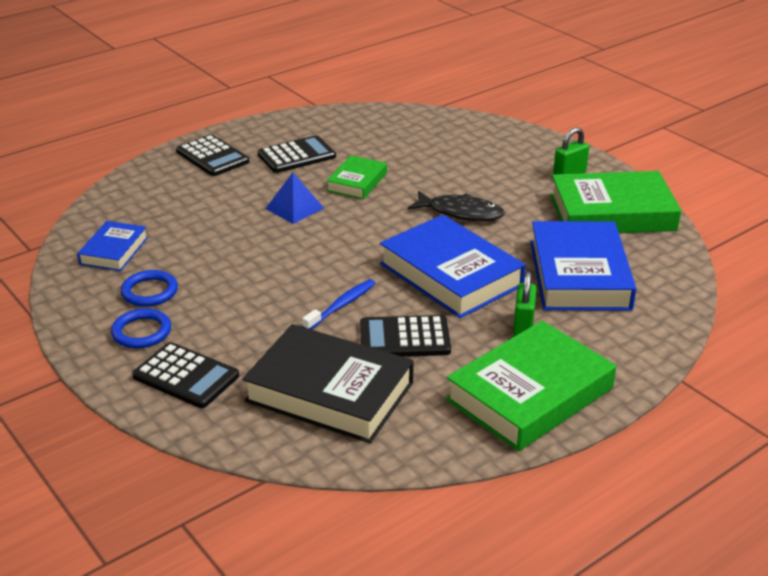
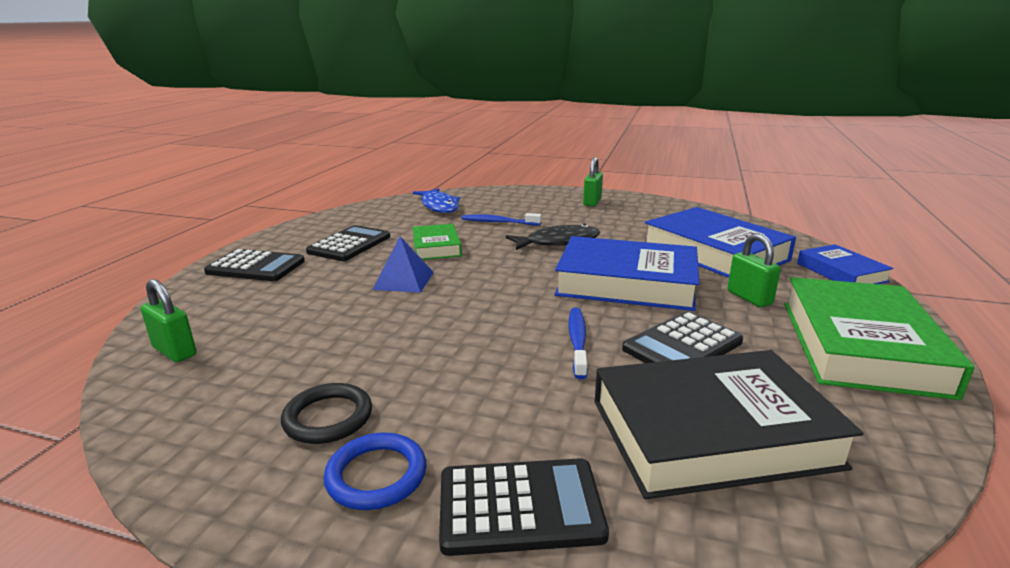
camera: 35 degrees left, 10 degrees down
(112, 214) = (175, 351): none -> green padlock
(114, 251) = (218, 390): blue book -> blue book (841, 272)
(149, 292) = (328, 417): blue ring -> black ring
(419, 132) = (439, 206): none -> blue fish
(443, 171) = (498, 222): none -> blue toothbrush
(612, 212) = (660, 213): green book -> none

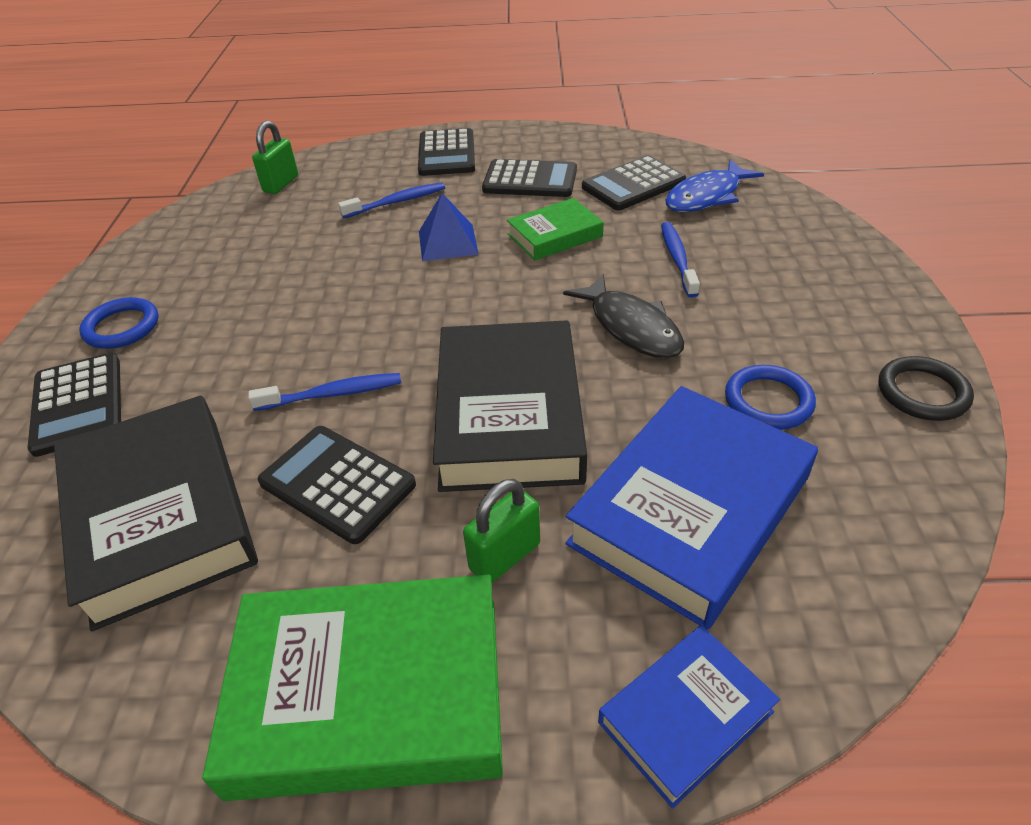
camera: 75 degrees right, 20 degrees up
(310, 294) = (397, 202): none -> blue toothbrush
(328, 417) = (192, 283): black ring -> black ring (922, 393)
(400, 219) = (633, 184): none -> black calculator
(592, 202) = (857, 330): green padlock -> none
(626, 283) = (509, 415): blue book -> black book
(638, 225) = (768, 401): none -> blue ring

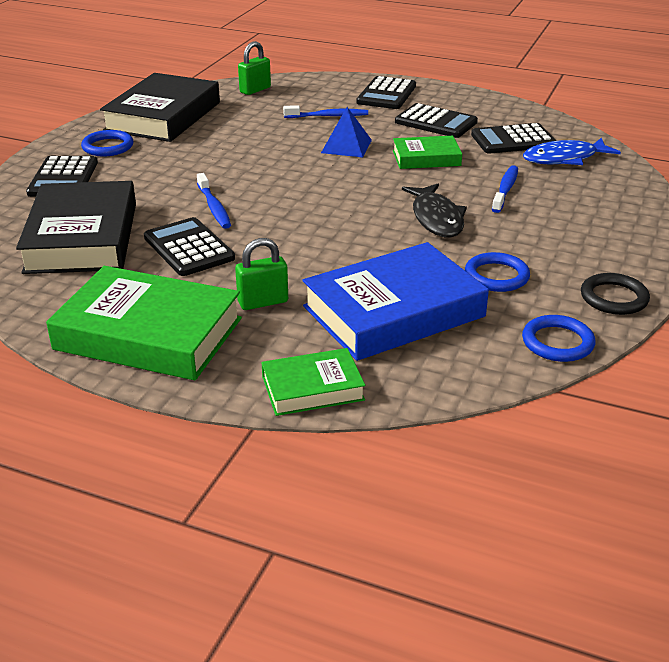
camera: 20 degrees right, 10 degrees down
(333, 394) = (214, 207): blue toothbrush -> blue toothbrush turned 60 degrees clockwise
(509, 415) = (316, 242): black book -> black book (163, 116)
(685, 717) = (312, 388): blue book -> green book
(922, 493) = (557, 342): none -> blue ring

